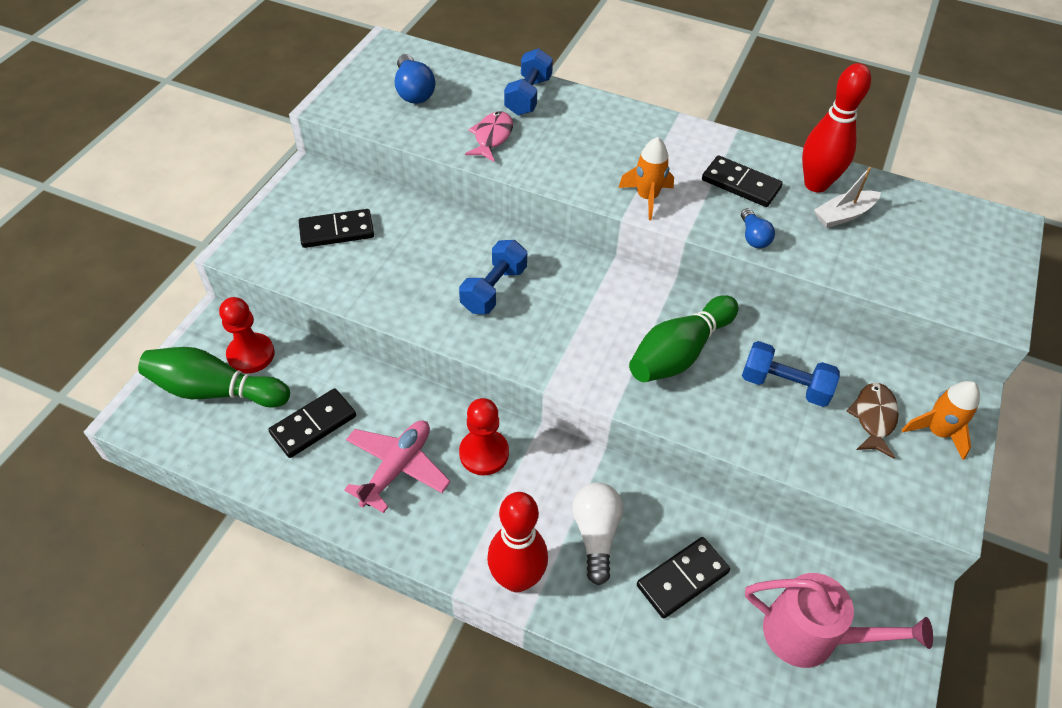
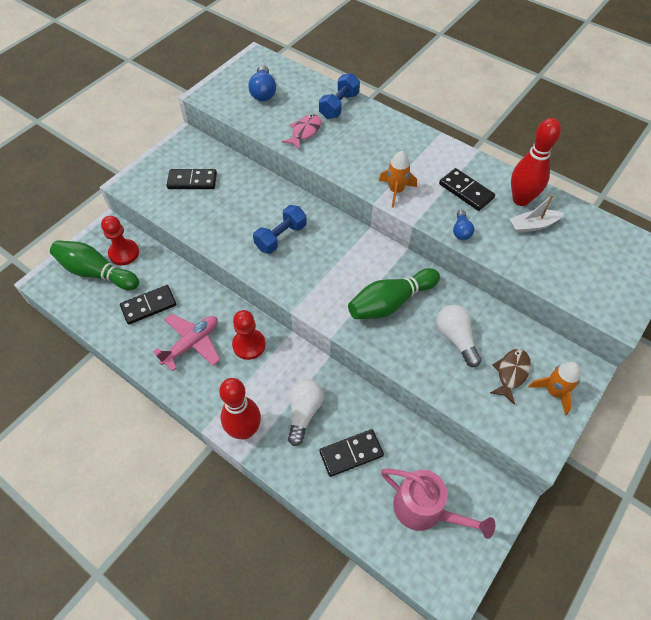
camera: 15 degrees right, 5 degrees up
(784, 385) = (456, 338): blue dumbbell -> white light bulb

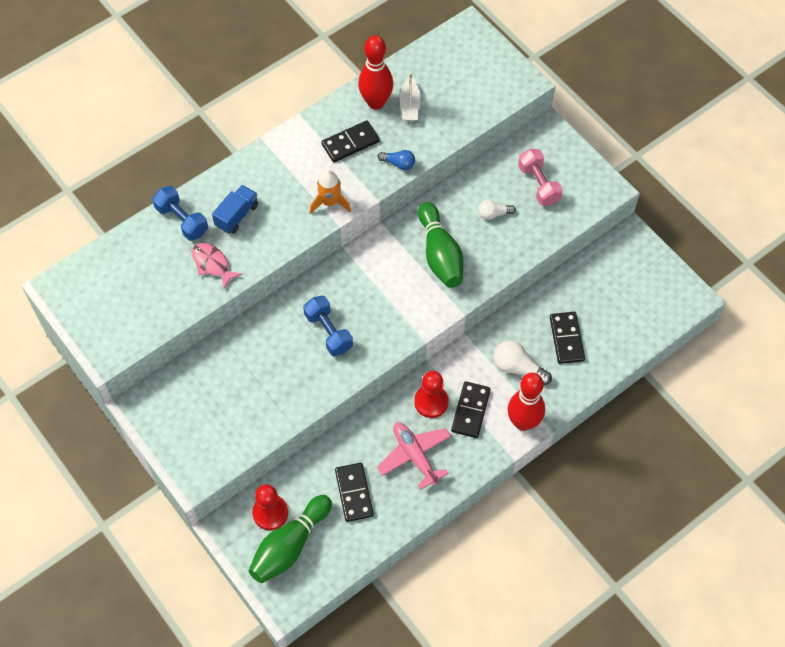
camera: 75 degrees left, 5 degrees up
(192, 181) = (214, 407): black domino -> black domino (470, 411)
(263, 92) = (127, 292): blue light bulb -> none
(357, 135) = (237, 215): none -> blue truck
(425, 510) = (628, 296): pink watering can -> none
(456, 338) = (493, 214): white light bulb -> white light bulb, size x0.63
(511, 373) = (538, 184): brown fish -> pink dumbbell
(554, 392) = (563, 160): orange rocket -> none

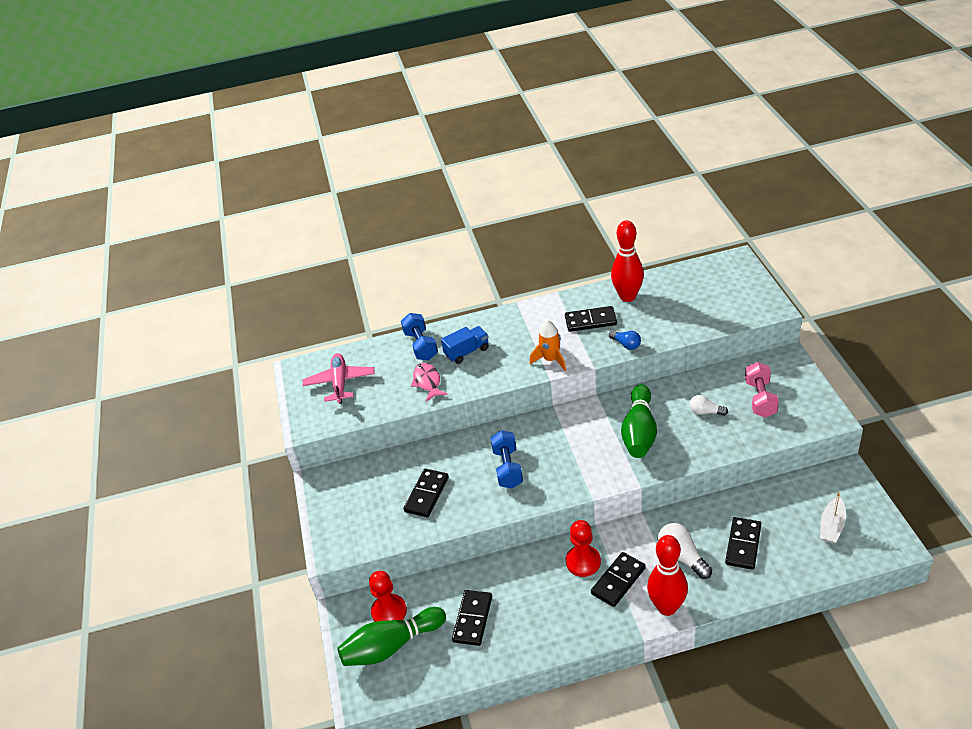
camera: 30 degrees right, 20 degrees down
(261, 386) = (426, 494): none -> black domino
(410, 105) = (657, 304): white boat -> white boat (832, 526)
(415, 456) = (545, 604): pink plane -> pink plane (340, 383)

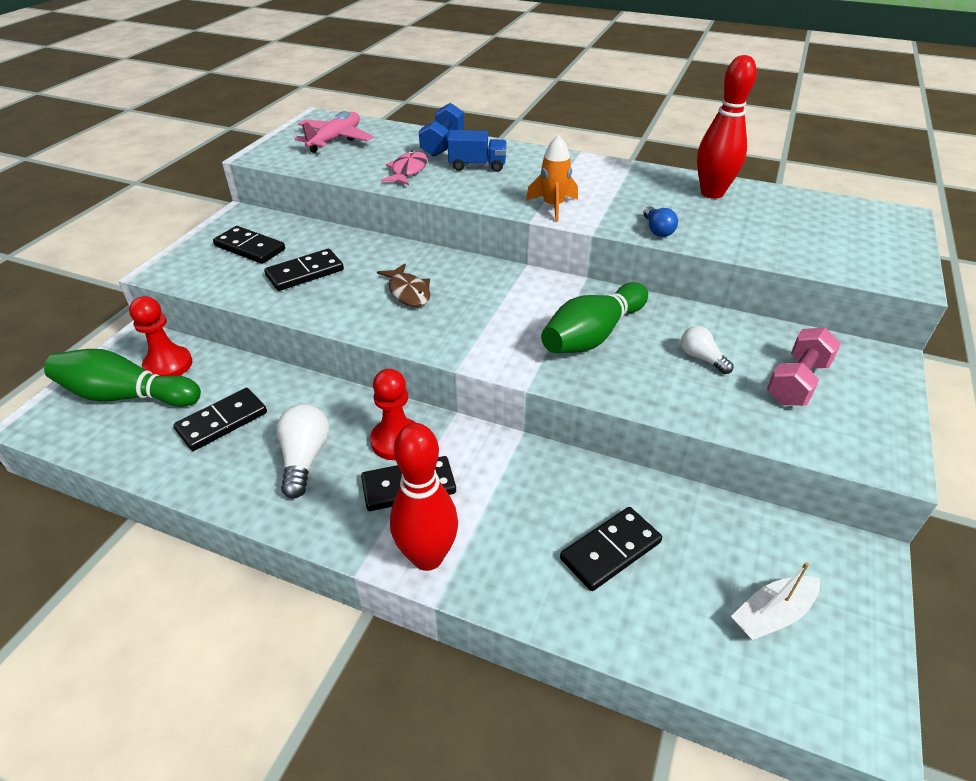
camera: 30 degrees right, 0 degrees up
(507, 468) = (408, 292): blue dumbbell -> brown fish
(590, 321) = (641, 195): black domino -> black domino (250, 248)
(682, 557) = (514, 511): white light bulb -> white light bulb (305, 458)

